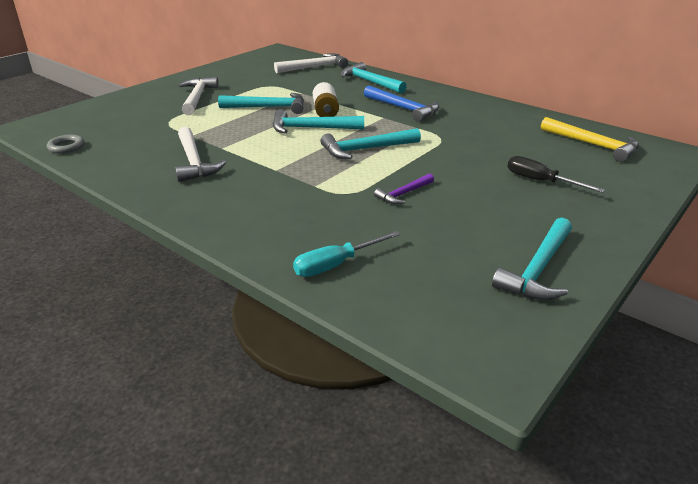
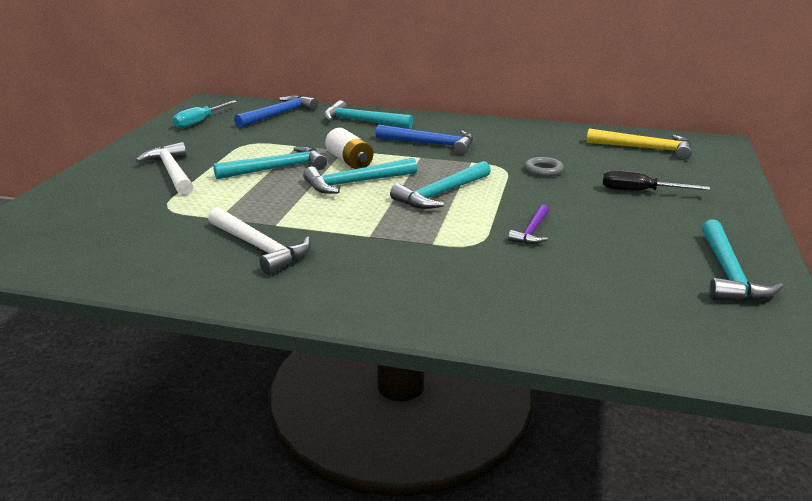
camera: 25 degrees left, 5 degrees down
(66, 147) = (58, 266): grey ring -> grey ring (543, 170)
(315, 67) = (279, 114): white hammer -> blue hammer
(336, 265) = (549, 319): turquoise screwdriver -> turquoise screwdriver (200, 122)

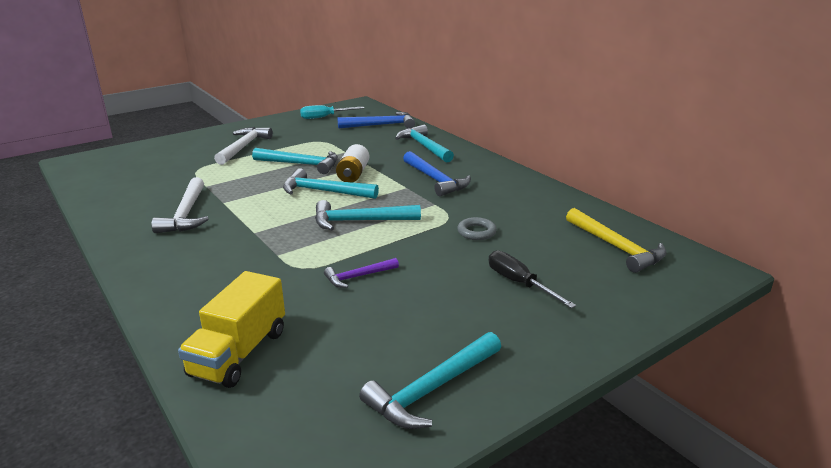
camera: 40 degrees right, 0 degrees up
(569, 318) = (239, 353): none -> yellow truck

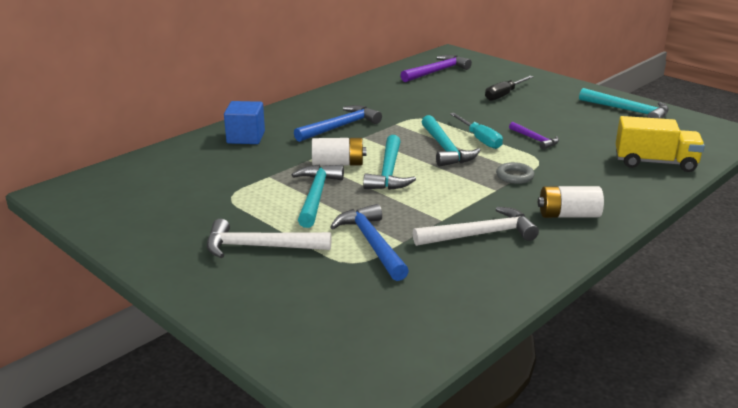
camera: 100 degrees left, 0 degrees up
(176, 259) = (568, 215): none -> white battery
(324, 117) = (122, 209): turquoise screwdriver -> turquoise screwdriver (480, 139)
(381, 125) = (166, 166): blue hammer -> blue hammer (372, 243)
(424, 146) = (246, 137): turquoise hammer -> blue cube
(476, 232) = (439, 108): grey ring -> grey ring (514, 176)
(616, 247) = (437, 72): yellow hammer -> purple hammer

